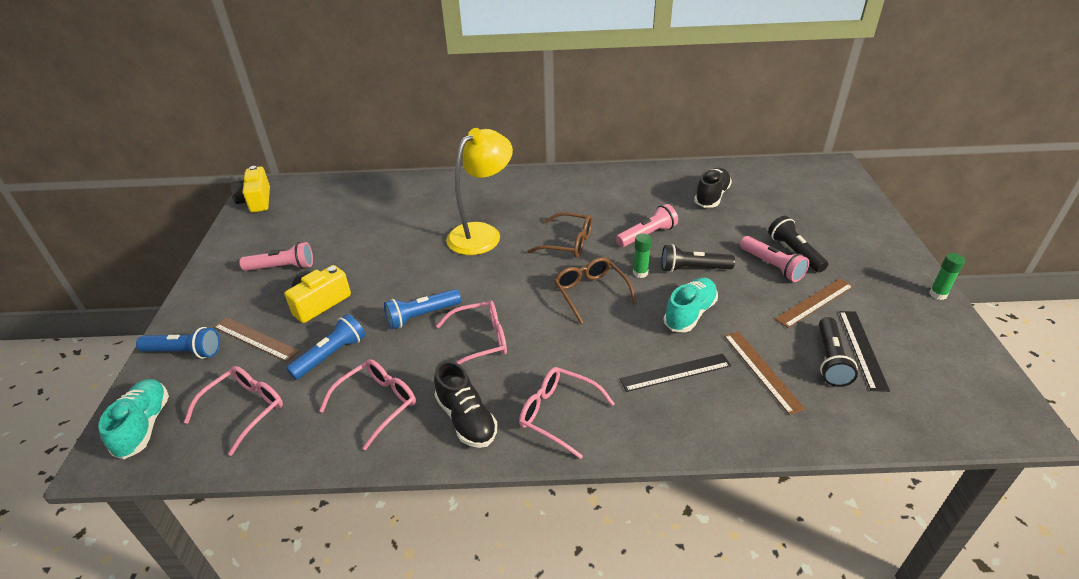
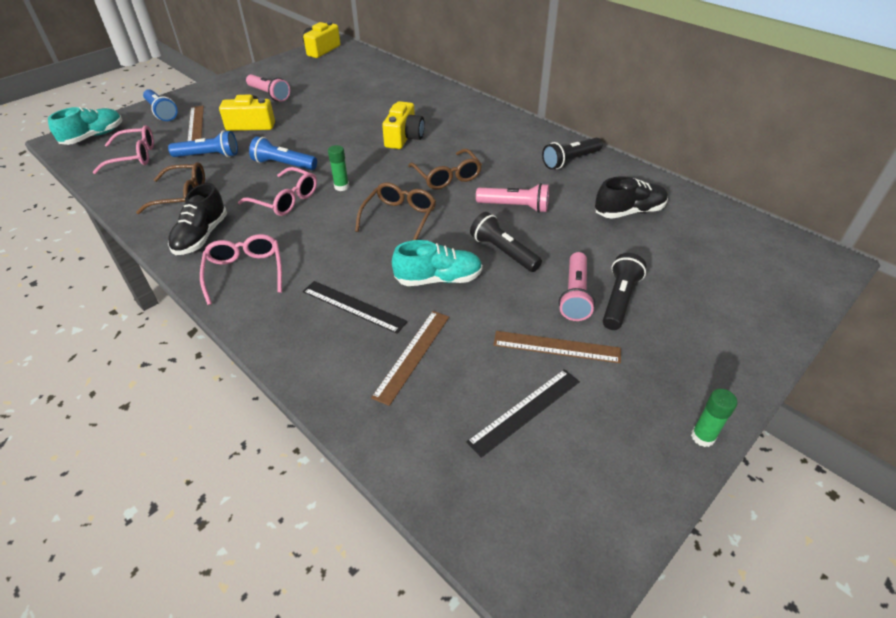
camera: 45 degrees right, 5 degrees up
(377, 404) = (182, 196): pink glasses -> brown glasses
(482, 233) = (404, 137): yellow lamp -> yellow camera
(640, 273) = (458, 228): green glue stick -> green glue stick (341, 187)
(830, 360) = (480, 394): black flashlight -> black flashlight (570, 161)

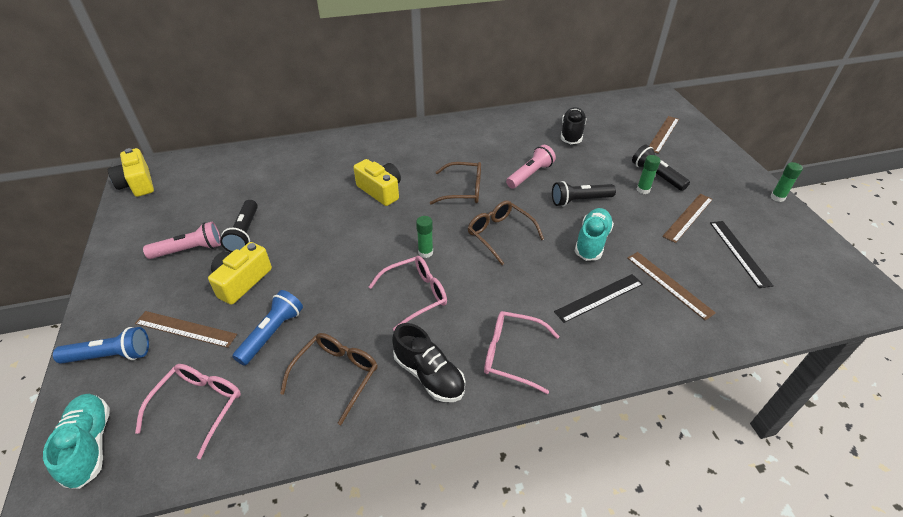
camera: 60 degrees left, 0 degrees up
(283, 164) = (350, 279): blue flashlight -> none
(570, 161) = (493, 129): black flashlight -> black flashlight (244, 233)
(575, 295) = (643, 190): pink flashlight -> green glue stick
(727, 285) = (663, 134): none -> brown ruler

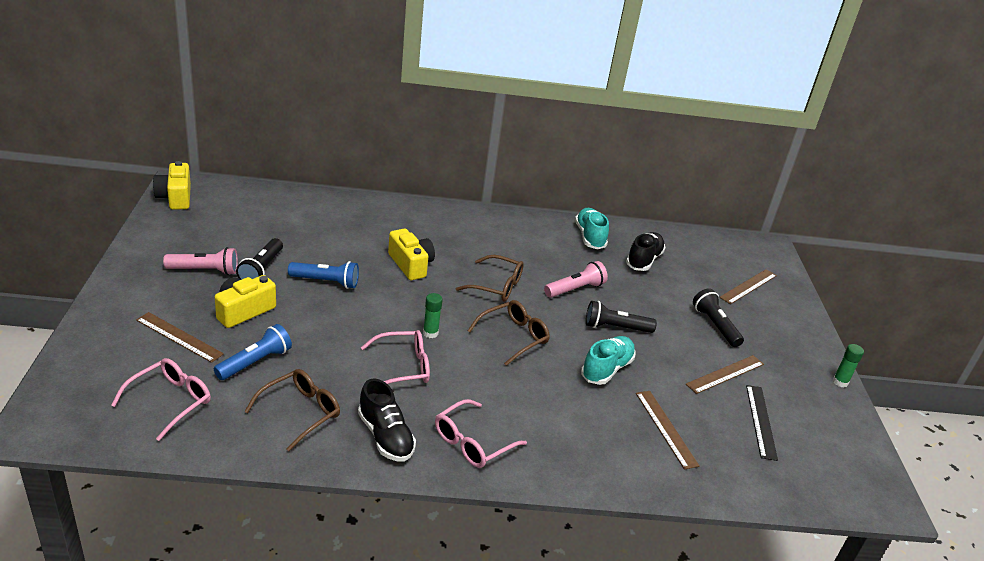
camera: 10 degrees right, 10 degrees down
(90, 445) = (70, 404): turquoise shoe -> turquoise shoe (590, 237)
(110, 355) = (107, 340): blue flashlight -> blue flashlight (326, 282)
(500, 234) = (514, 337): brown glasses -> brown glasses turned 75 degrees clockwise
(512, 354) = (472, 442): pink glasses -> pink glasses turned 75 degrees counterclockwise
(599, 297) = (586, 420): black ruler -> none
(643, 190) = (691, 335): green glue stick -> none

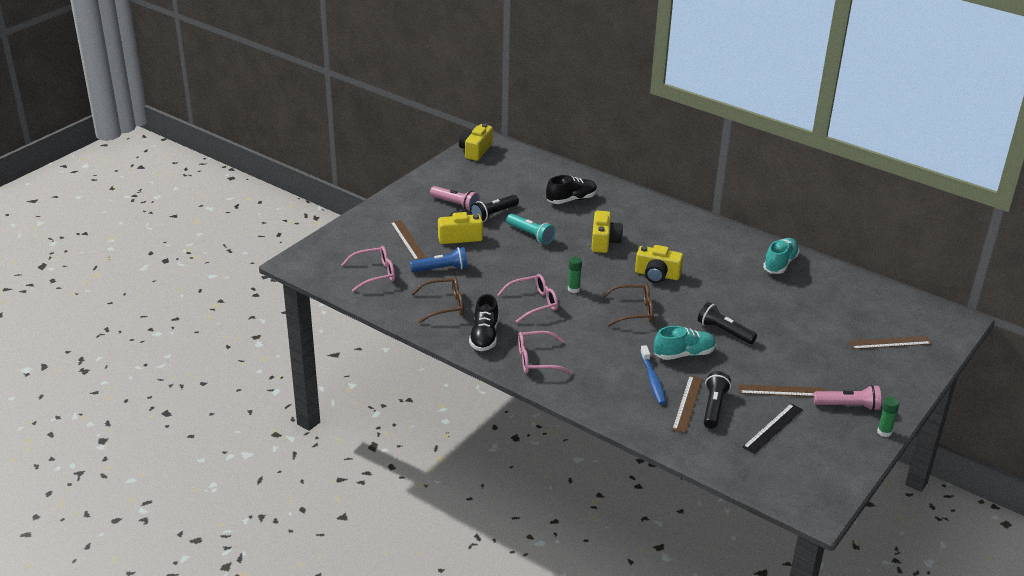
camera: 40 degrees right, 0 degrees up
(326, 282) = (530, 235): blue flashlight -> turquoise flashlight
(403, 367) = (534, 303): pink glasses -> pink glasses turned 45 degrees counterclockwise
(496, 286) = (657, 275): brown glasses -> yellow camera
(575, 289) = (721, 296): pink flashlight -> pink flashlight (848, 406)
(608, 414) = (652, 380): none -> blue toothbrush
(643, 260) = (810, 294): black shoe -> black shoe (571, 200)
(715, 325) = (817, 358): black flashlight -> black flashlight (714, 407)

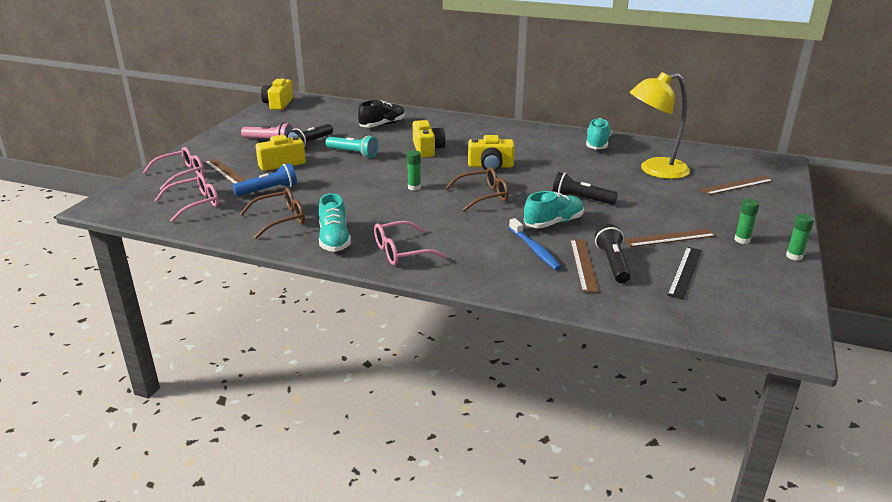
camera: 15 degrees left, 5 degrees down
(484, 336) = (334, 240): black shoe -> turquoise shoe
(534, 303) = (377, 204): pink glasses -> pink glasses (181, 174)
(818, 309) = (654, 170): none -> yellow lamp
(848, 406) = (742, 240): pink flashlight -> green glue stick

